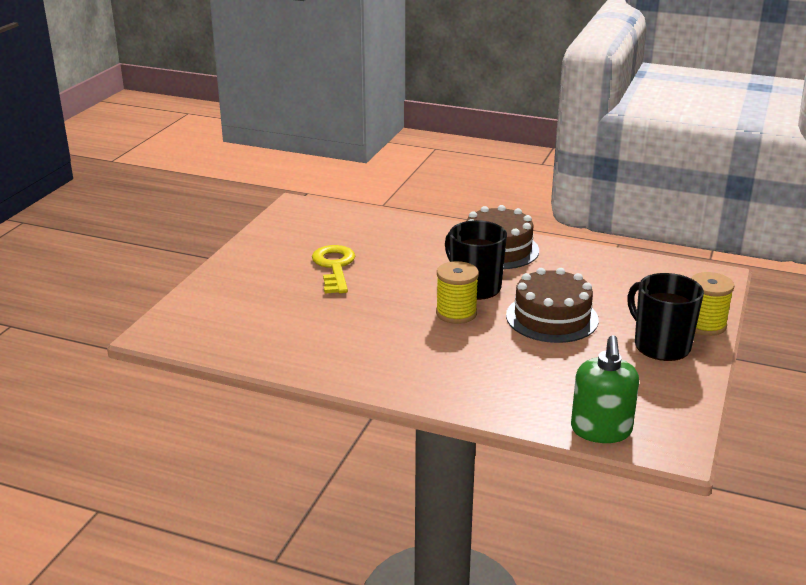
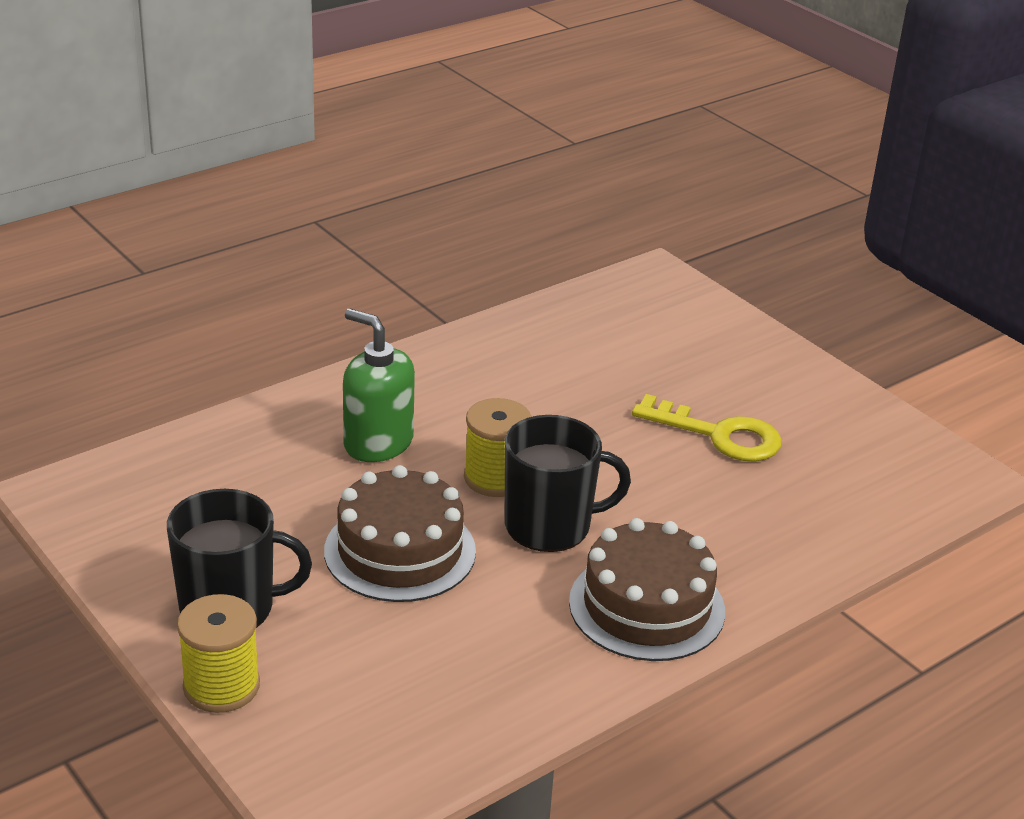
camera: 120 degrees right, 5 degrees up
(601, 430) = (149, 461): green soap dispenser -> green soap dispenser (378, 443)

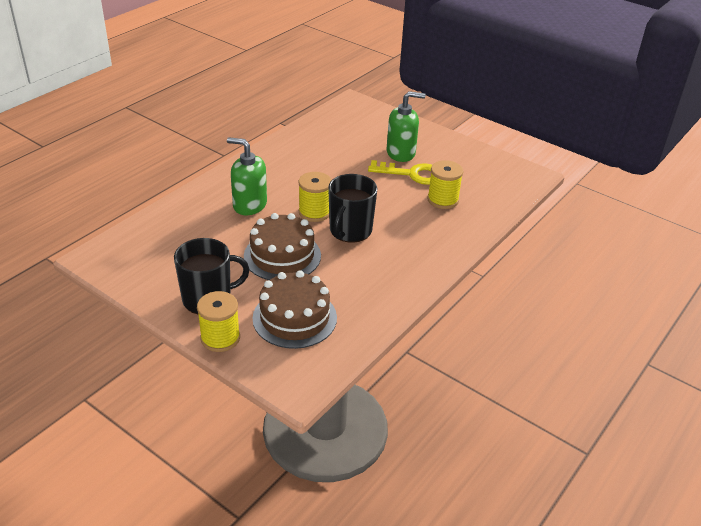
camera: 15 degrees left, 5 degrees up
(550, 526) = (350, 231): black mug -> black mug turned 135 degrees clockwise
(646, 606) = (410, 260): brown cake -> brown cake (294, 318)
(713, 389) = (401, 153): none -> green soap dispenser
(761, 497) = (443, 200): none -> yellow spool

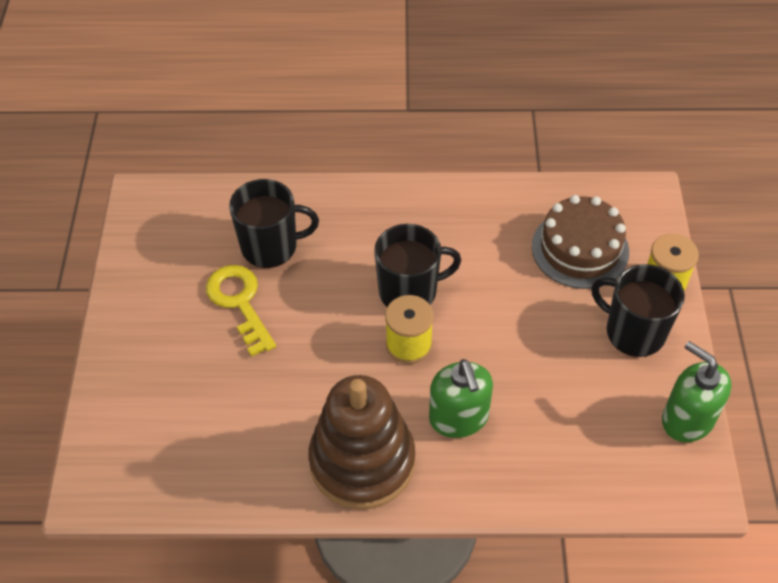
camera: 125 degrees left, 15 degrees up
(269, 167) = (362, 461): none -> brown stacking toy
(282, 256) = (510, 320): brown cake -> none
(401, 153) = (198, 342): green soap dispenser -> green soap dispenser (687, 419)
(443, 200) = (271, 246): yellow spool -> black mug

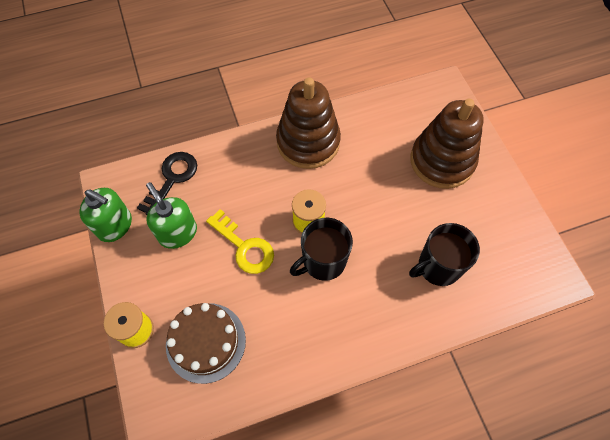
camera: 160 degrees right, 10 degrees up
(180, 370) = (442, 161): none -> brown stacking toy
(239, 303) = (433, 216): yellow key -> yellow key (244, 247)
(459, 418) = (260, 183): green soap dispenser -> green soap dispenser (178, 233)
(593, 466) = (172, 179): none -> black key
(633, 332) = (156, 279): black mug -> none

